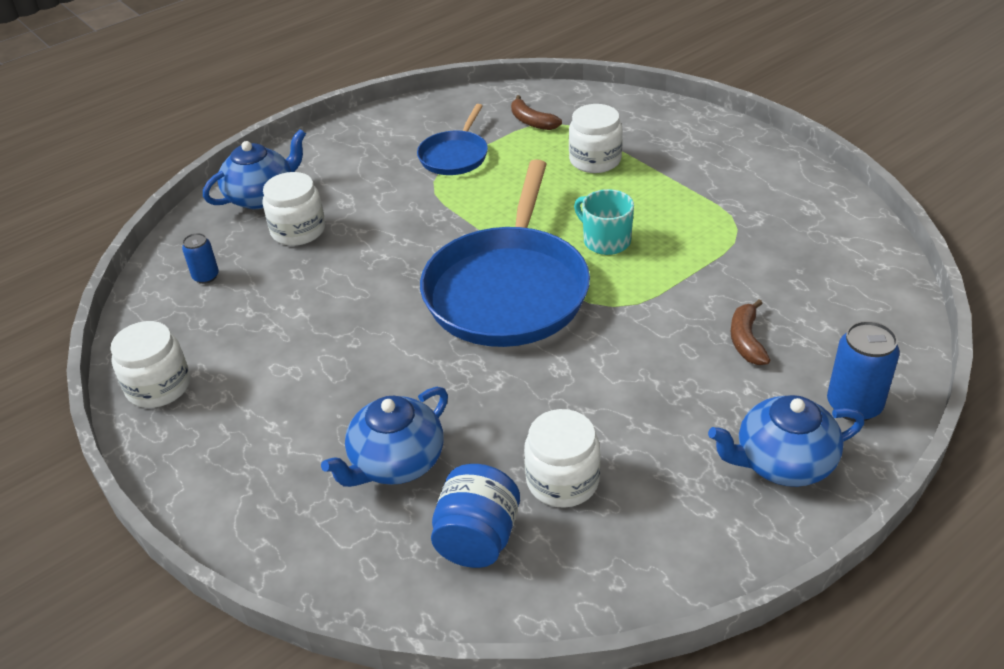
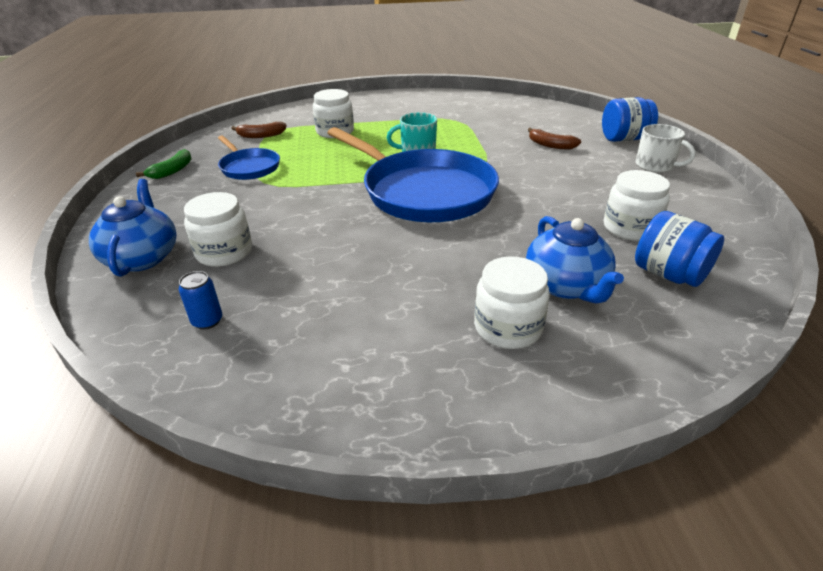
camera: 60 degrees left, 5 degrees down
(159, 387) = (338, 400): white jar -> white jar (508, 328)
(407, 120) = (172, 171): none -> green banana
(783, 462) = (655, 166): blue teapot -> white mug
(854, 405) = (624, 139): blue can -> blue jar

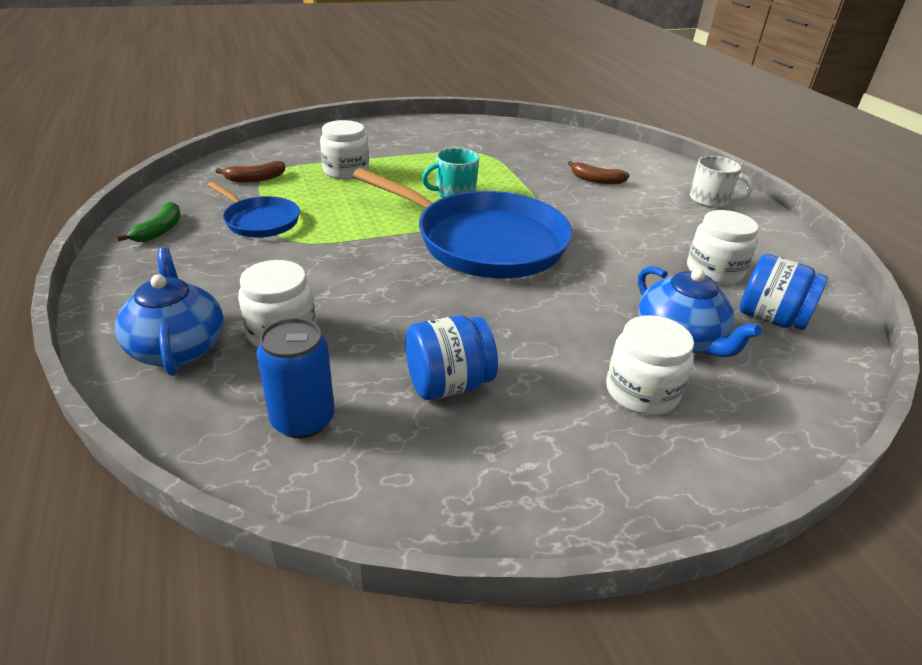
camera: 15 degrees left, 0 degrees up
(207, 321) = (303, 420): blue can -> blue can, size x1.69
(624, 139) = (667, 170): blue jar -> blue jar (448, 384)

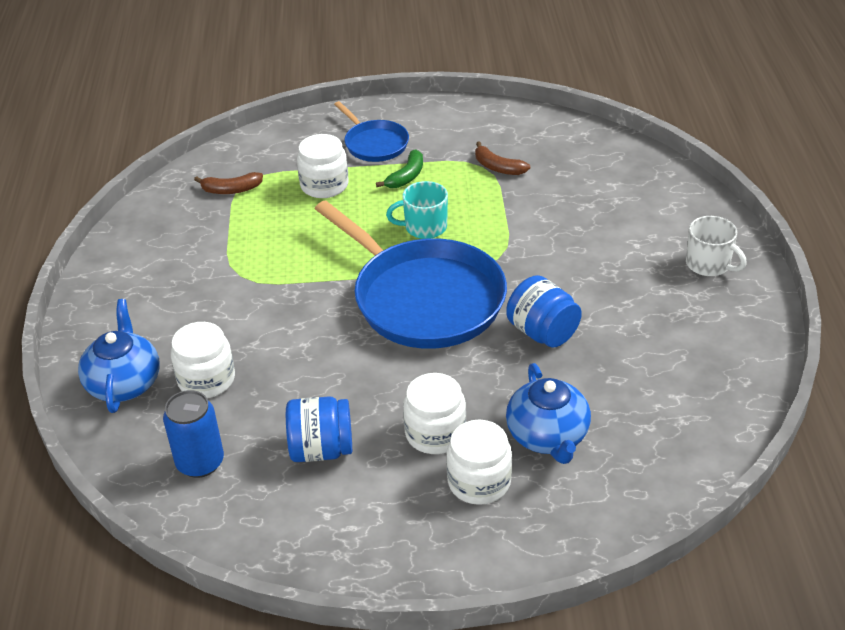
camera: 20 degrees right, 5 degrees up
(160, 230) = (132, 252): green banana -> green banana (406, 176)
(260, 221) = (221, 249): blue pan -> blue pan (374, 144)
(596, 180) = (593, 221): brown banana -> brown banana (498, 167)
(714, 271) = (640, 363): white jar -> white jar (435, 433)
(770, 318) = (656, 426): blue jar -> blue jar (542, 332)

